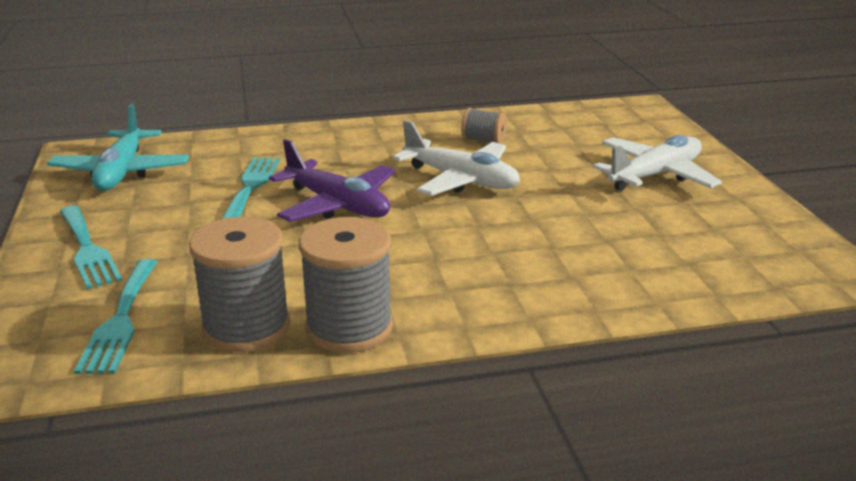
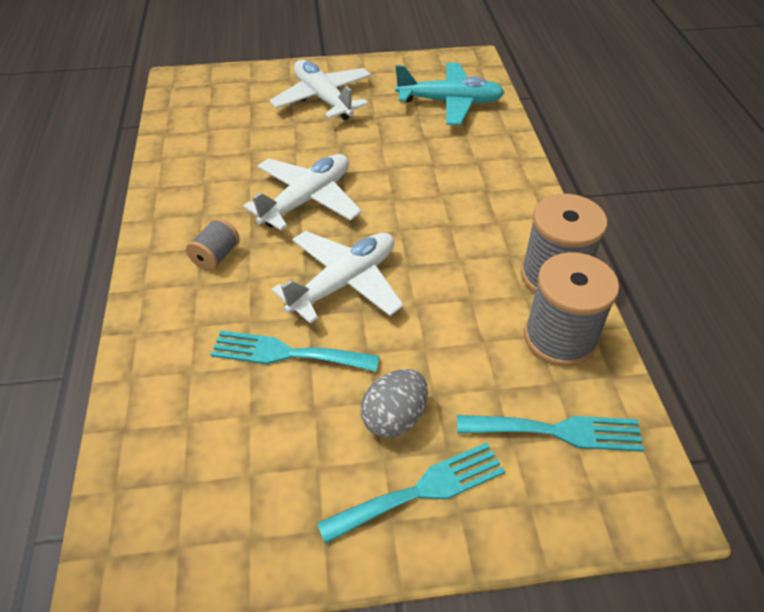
camera: 85 degrees left, 20 degrees up
(122, 172) = (209, 496): turquoise plane -> turquoise plane (449, 102)
(167, 235) = (394, 418): none -> grey egg
(337, 205) = (344, 283): purple plane -> white plane
(483, 140) = (221, 178): grey spool -> grey spool (216, 256)

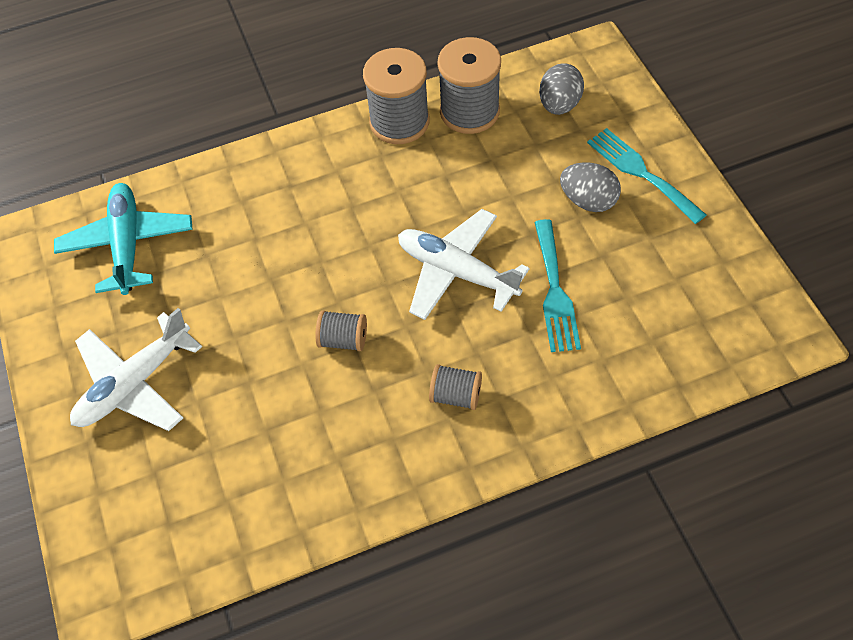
camera: 100 degrees left, 10 degrees up
(307, 200) = (343, 340): white plane -> grey spool
(557, 431) = (559, 105): turquoise fork -> grey egg

